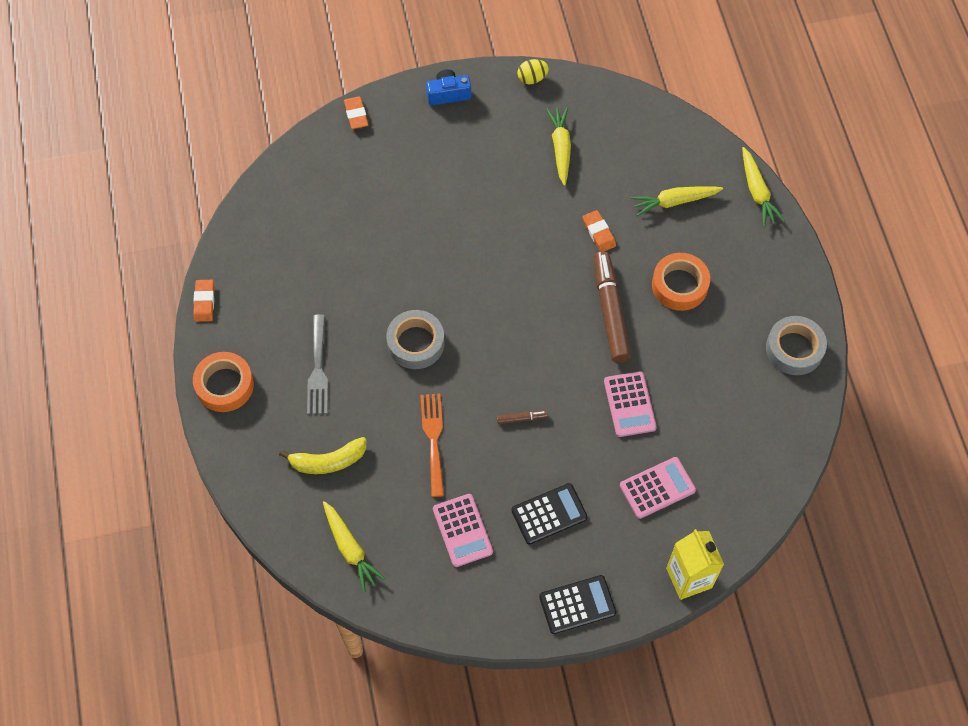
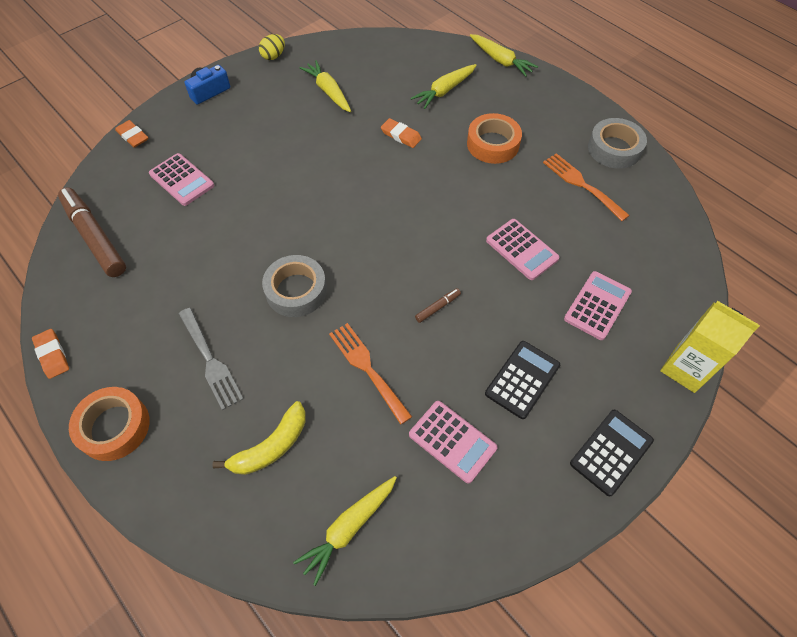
camera: 30 degrees left, 5 degrees down
(350, 549) = (348, 528): yellow carrot -> yellow carrot turned 105 degrees clockwise
(376, 184) = (182, 180): none -> pink calculator
(610, 311) = (452, 186): brown marker -> brown marker (95, 237)
(733, 370) = (582, 185): none -> orange fork

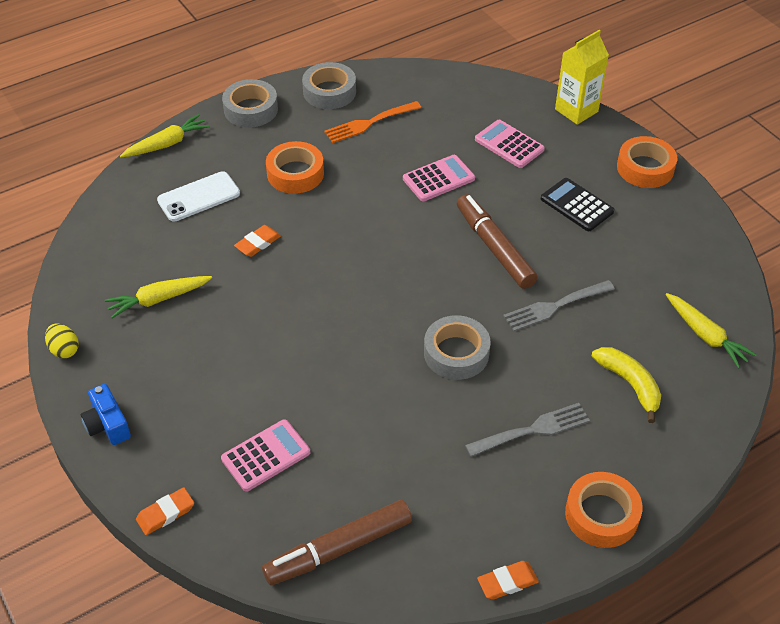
camera: 80 degrees left, 10 degrees down
(367, 369) = (555, 306): orange fork -> grey fork
(438, 307) = (494, 247): brown marker -> brown marker, size x2.42
(444, 91) = (199, 197): yellow carrot -> white phone
(452, 441) = (631, 259): pink calculator -> none
(565, 101) = (251, 109): none -> grey tape
(611, 452) = (645, 168): black calculator -> orange tape

